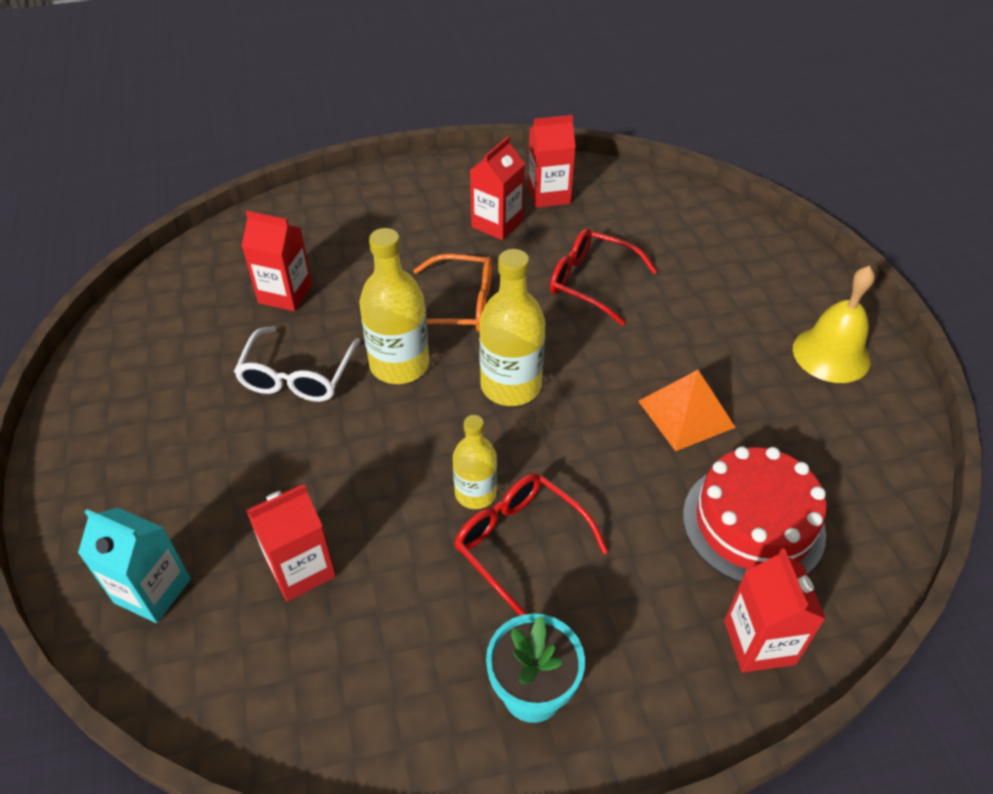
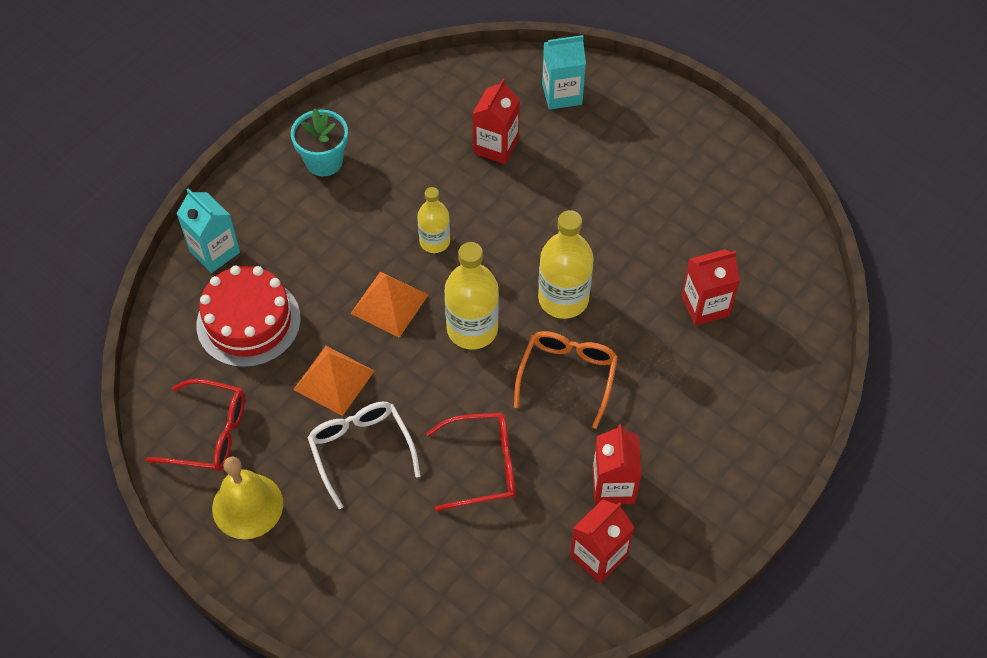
camera: 145 degrees right, 10 degrees up
(297, 376) = (622, 249): white glasses -> white glasses (361, 450)
(459, 305) = (567, 376): orange glasses -> orange glasses turned 135 degrees clockwise
(520, 544) = (384, 228): red glasses -> red glasses (209, 433)
(577, 455) = (389, 304): none -> orange pyramid
(759, 642) = (214, 251): red carton -> turquoise carton

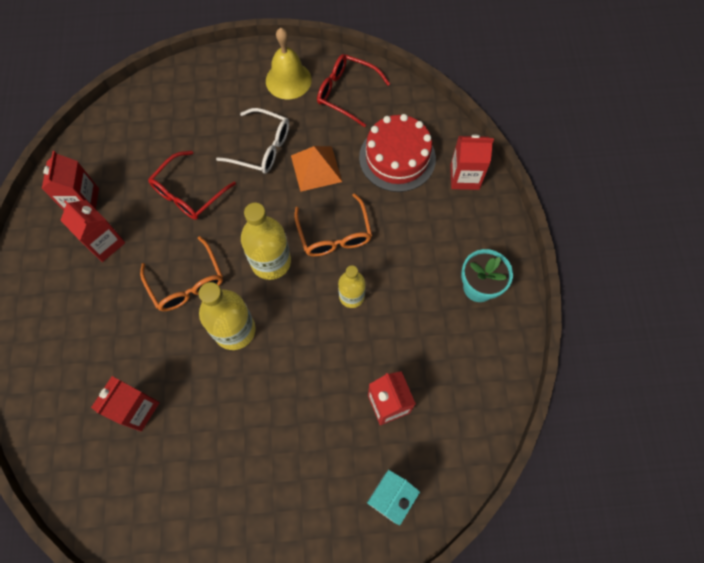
camera: 135 degrees right, 10 degrees up
(209, 433) = (346, 93): red glasses -> red glasses turned 60 degrees clockwise
(214, 251) = (464, 177): turquoise carton -> red carton
(389, 304) = (334, 234): orange pyramid -> orange glasses

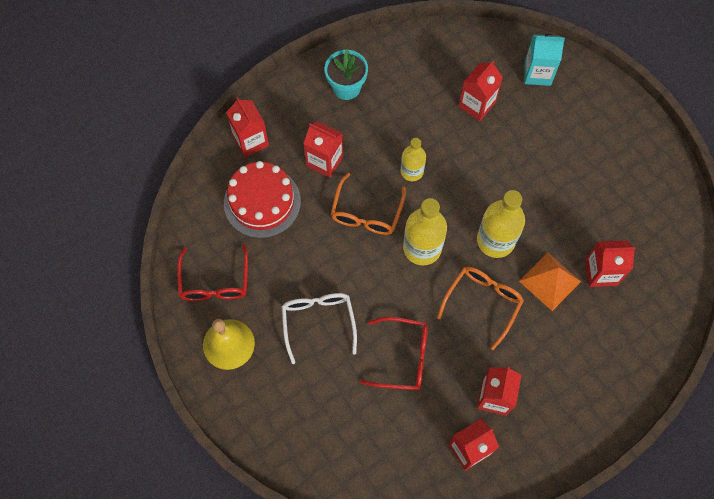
camera: 120 degrees left, 0 degrees up
(316, 168) = (312, 263): orange pyramid -> orange pyramid (550, 281)
(334, 234) = (366, 213): orange glasses -> orange glasses turned 150 degrees clockwise
(408, 226) = (324, 161): none -> red carton

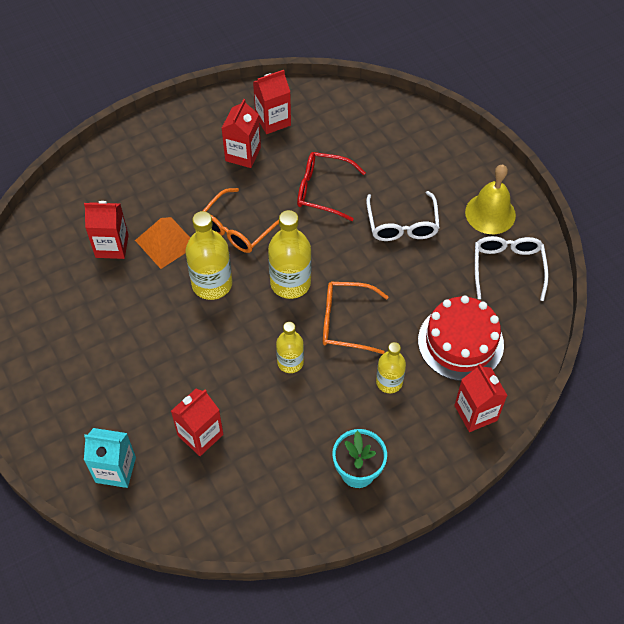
camera: 175 degrees left, 10 degrees down
(215, 282) = (507, 268): red glasses -> white glasses
(324, 161) = (389, 382): red carton -> yellow bottle
(366, 213) = (346, 322): orange glasses -> orange glasses turned 105 degrees counterclockwise

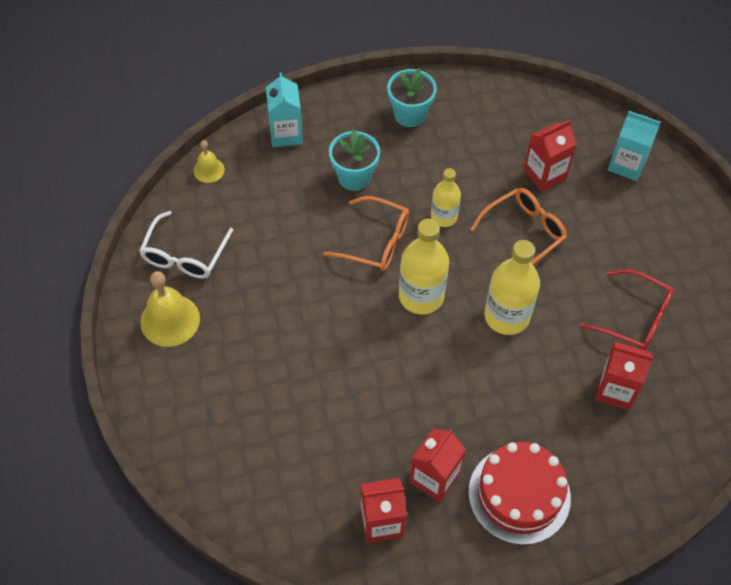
camera: 165 degrees left, 0 degrees up
(165, 242) = (551, 379): orange pyramid -> none
(237, 229) = (464, 375): orange glasses -> orange glasses (524, 232)
(323, 190) = (350, 399): red glasses -> red glasses (634, 318)
(389, 382) = (354, 177): yellow bottle -> turquoise flower pot
(402, 224) = (274, 332): white glasses -> none
(460, 342) = (270, 195): red cake -> red cake (519, 494)
(475, 413) = (286, 134): red carton -> turquoise carton
(530, 353) = (209, 170): none -> yellow bell

